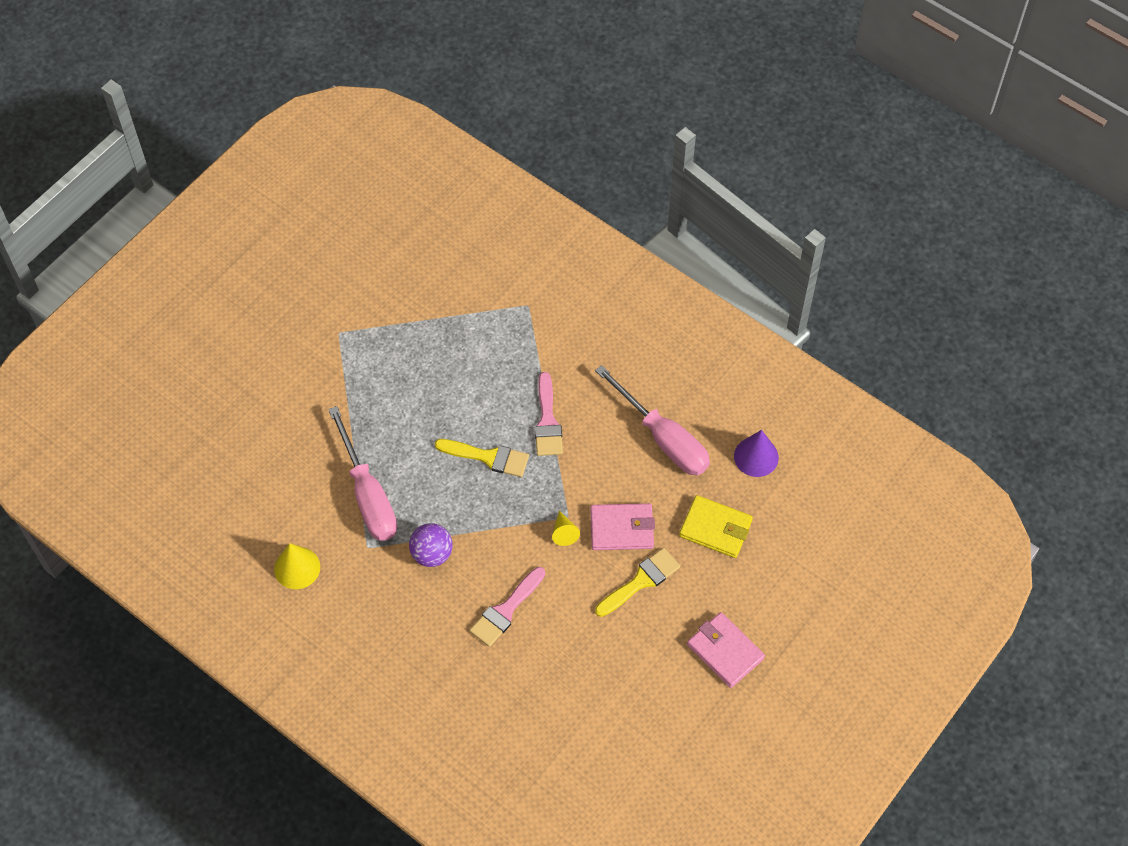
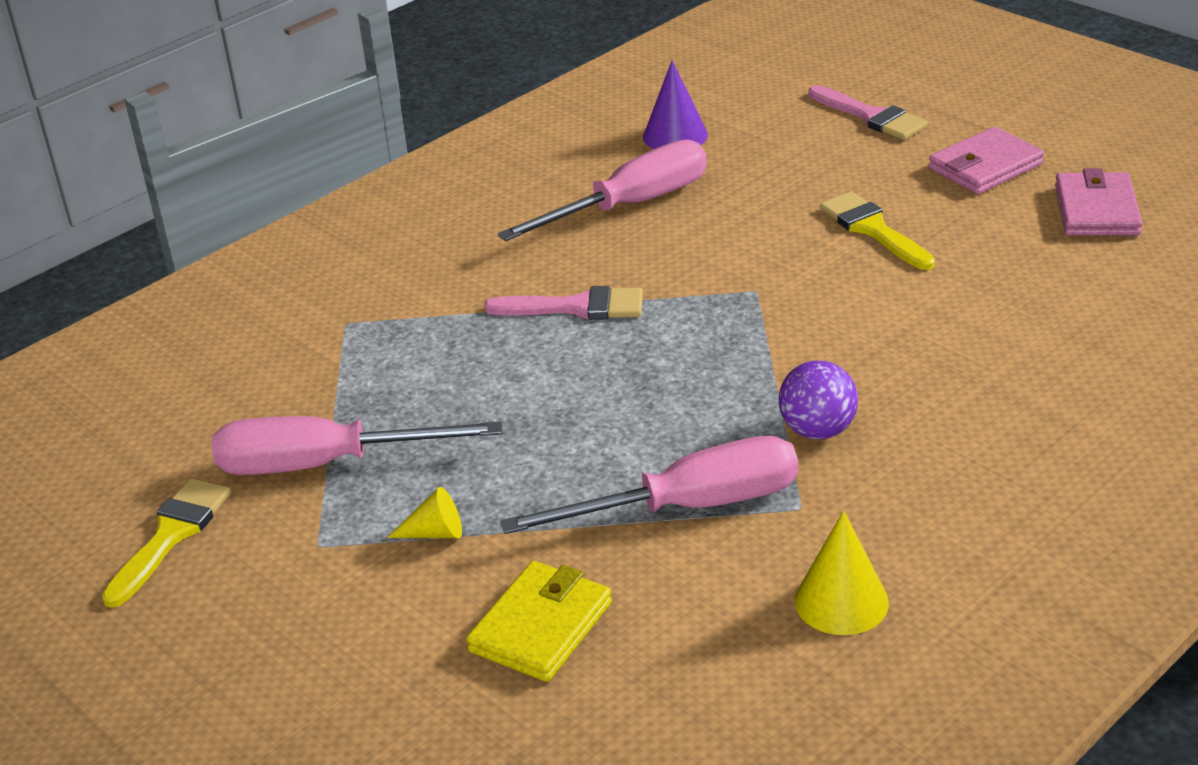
camera: 80 degrees left, 25 degrees down
(401, 322) = (325, 464): none -> pink screwdriver
(488, 457) = (633, 367): yellow brush -> yellow brush (171, 535)
(505, 610) = (927, 353): pink brush -> pink brush (871, 116)
(564, 533) = (785, 295): yellow cone -> yellow cone (435, 533)
(621, 529) = (782, 243): pink wallet -> pink wallet (1096, 210)
(715, 528) = (788, 168): yellow wallet -> yellow wallet (541, 627)

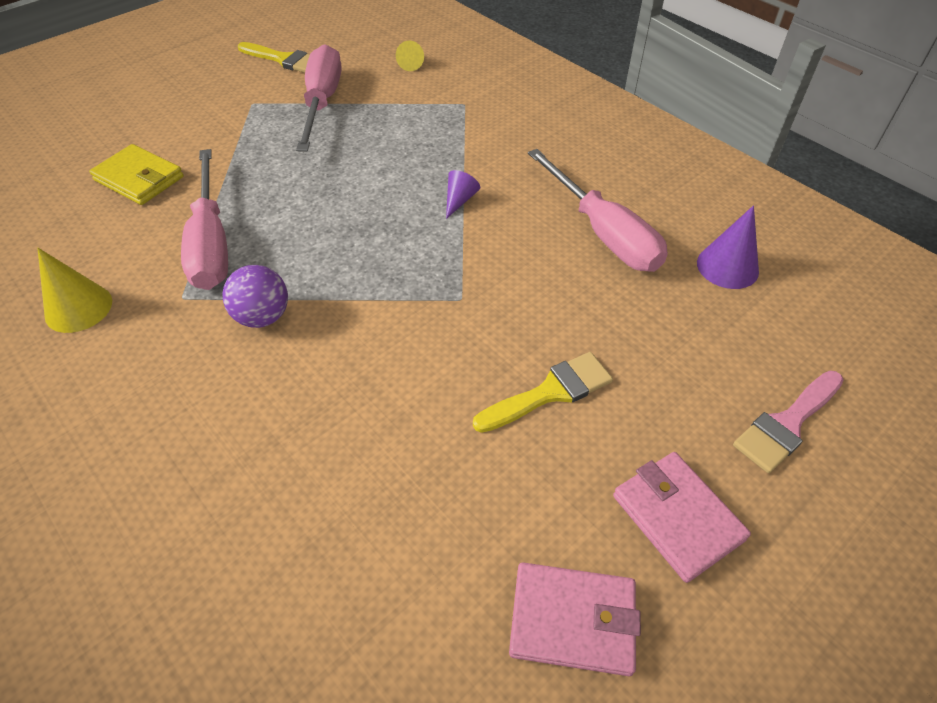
camera: 90 degrees right, 15 degrees up
(435, 533) = (241, 141): yellow cone -> yellow cone (411, 64)
(577, 307) = (459, 200): pink brush -> purple cone

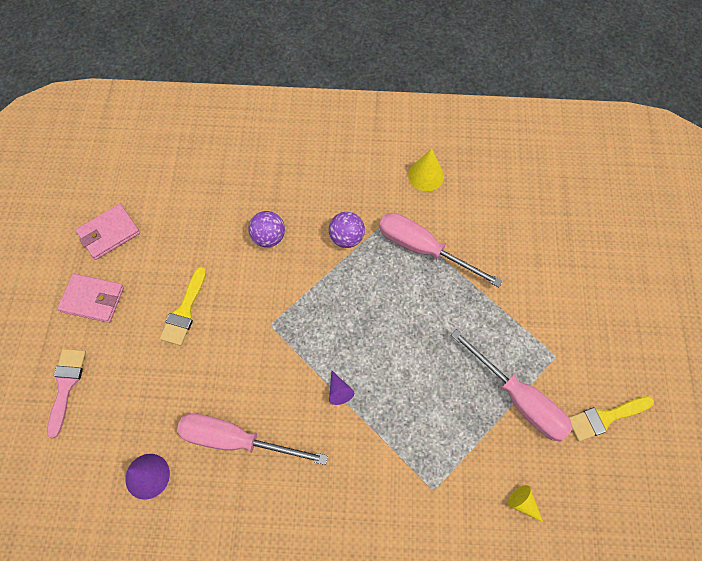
camera: 135 degrees right, 15 degrees up
(139, 179) = (517, 249): yellow wallet -> none
(346, 395) = (268, 237): none -> purple ball

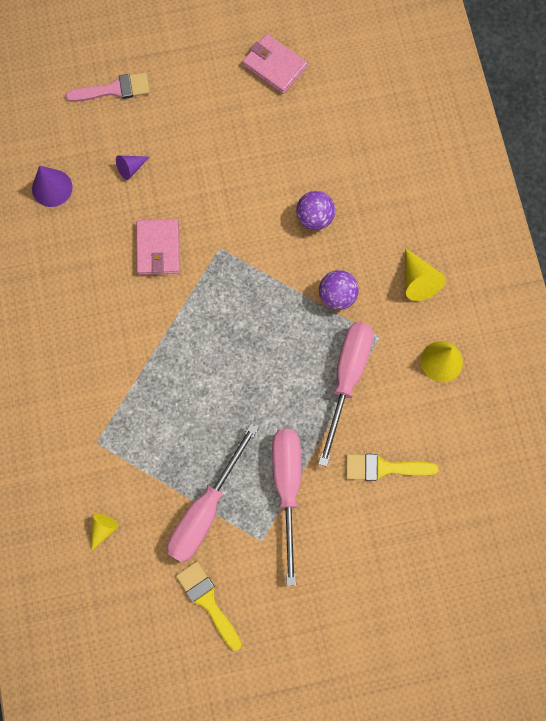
camera: 75 degrees right, 10 degrees up
(93, 299) = (202, 79): pink wallet -> pink wallet (158, 248)
(184, 311) = (212, 164): yellow brush -> yellow brush (383, 468)
(236, 440) = (101, 252): pink screwdriver -> pink screwdriver (287, 487)
(339, 391) = (169, 332): purple cone -> purple cone (131, 168)
(352, 174) = (417, 281): none -> yellow cone

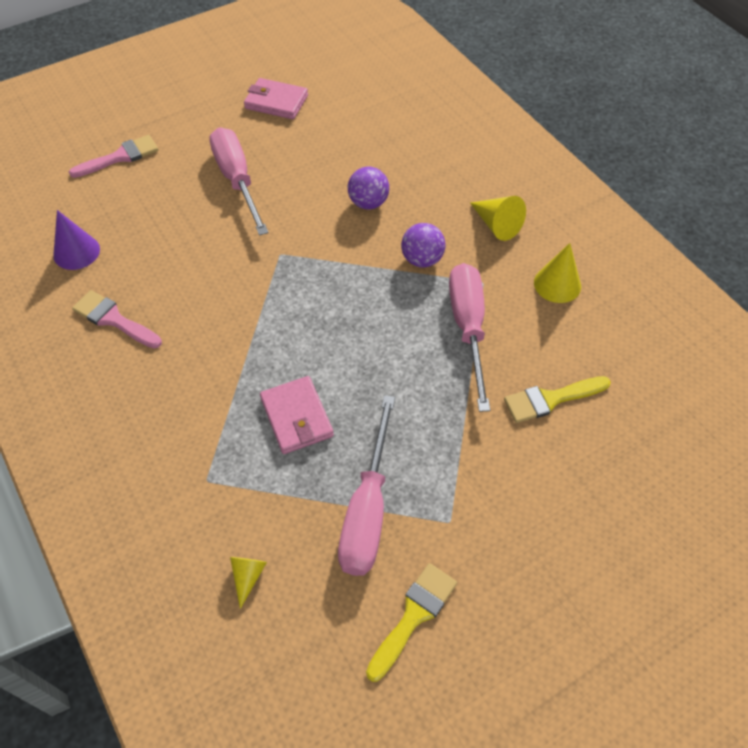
camera: 20 degrees left, 20 degrees down
(65, 269) = (113, 319): none -> pink brush
(131, 168) = (159, 213): purple cone -> none
(158, 248) = (213, 272): pink wallet -> pink wallet (296, 417)
(207, 601) = (414, 616): yellow brush -> yellow brush turned 90 degrees clockwise
(287, 487) = (453, 454): pink screwdriver -> pink screwdriver (237, 180)

